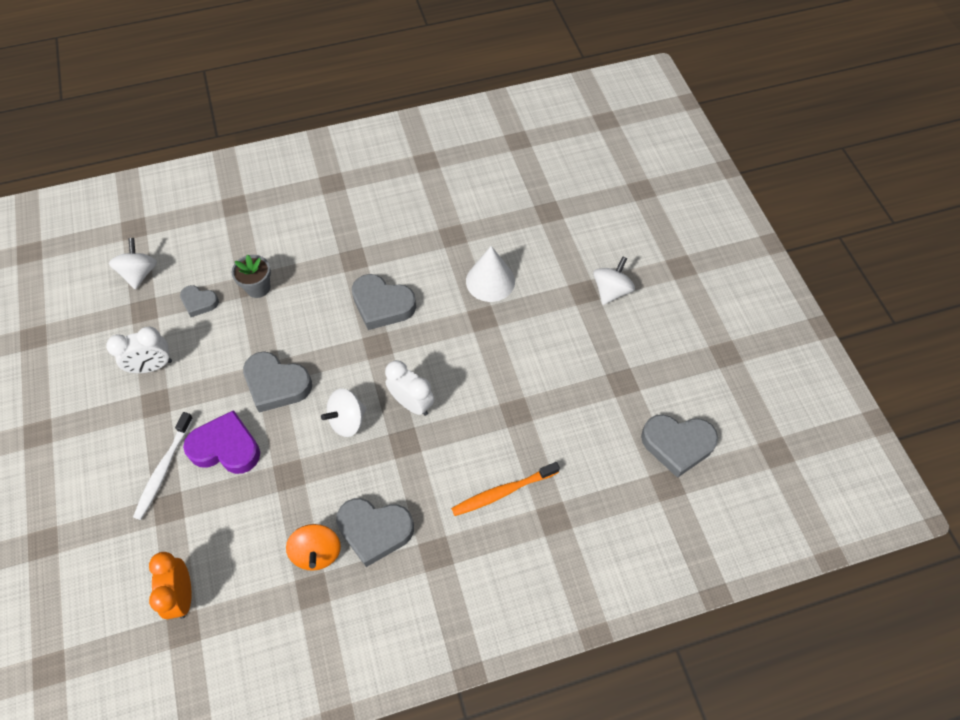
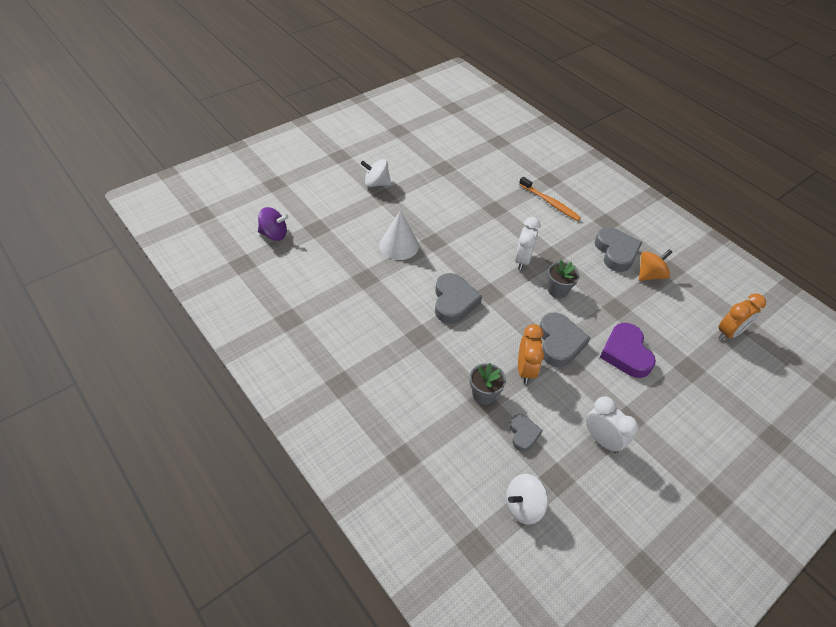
camera: 115 degrees left, 10 degrees down
(163, 469) = (669, 385): white toothbrush -> none
(263, 335) = (525, 370): none -> orange clock
(347, 420) = (557, 290): white spinning top -> grey flower pot
(552, 173) = (274, 234): none -> purple spinning top
(677, 445) = (472, 141): grey heart -> none

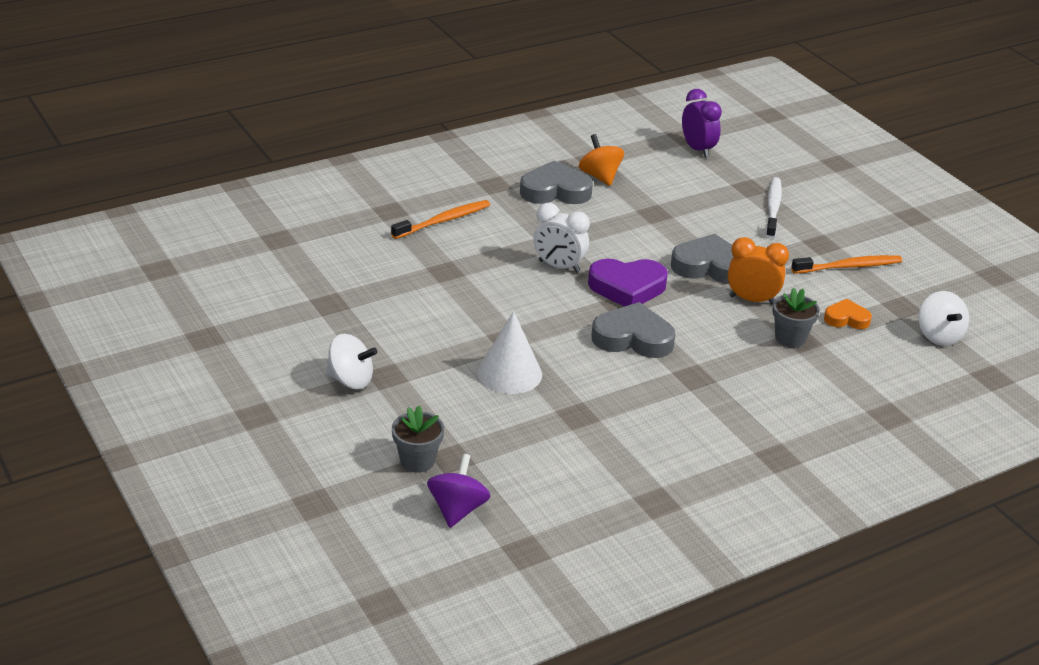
camera: 80 degrees left, 15 degrees down
(376, 183) = (350, 380): white spinning top -> white spinning top turned 90 degrees counterclockwise
(523, 434) = (846, 319): grey heart -> orange heart
(557, 290) = (619, 249): grey flower pot -> grey flower pot (417, 461)
(602, 440) = (849, 266): white clock -> orange toothbrush
(625, 353) = (727, 223): purple heart -> purple heart (627, 287)
(666, 385) = (773, 208): none -> white toothbrush
(729, 333) = (697, 149): orange clock -> purple clock

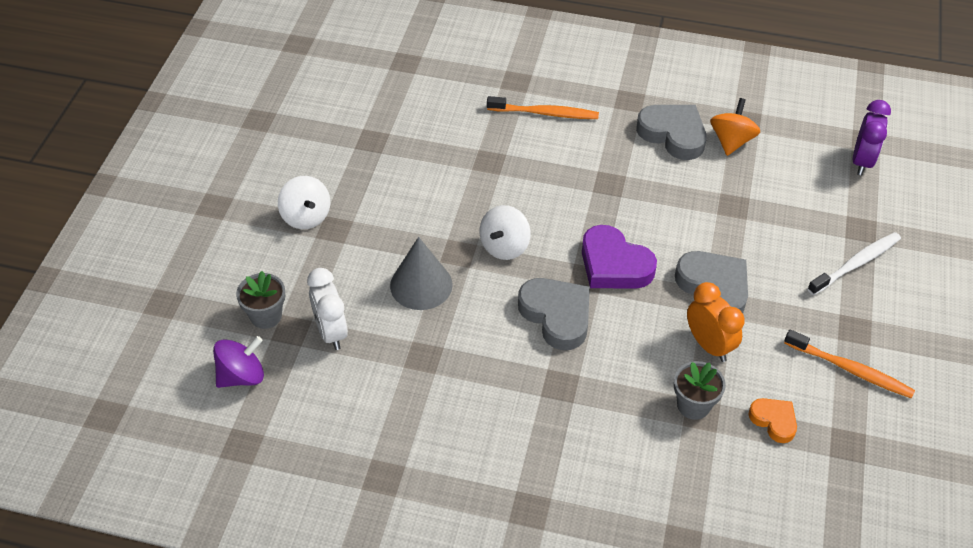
camera: 45 degrees right, 15 degrees up
(510, 373) = (421, 285): white cone -> grey cone
(559, 266) = (583, 210): white clock -> white clock (331, 332)
(938, 336) = (843, 499): white spinning top -> white spinning top (504, 246)

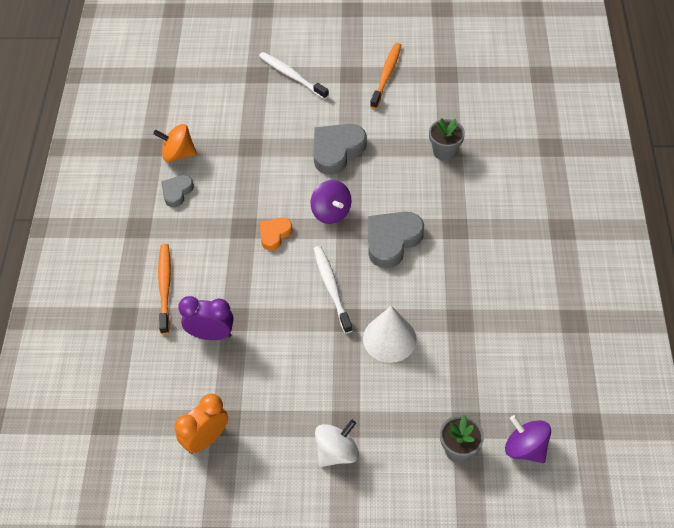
camera: 100 degrees left, 5 degrees up
(331, 332) = (458, 392): white clock -> none
(421, 285) = (389, 338): grey cone -> white cone
(504, 246) = (331, 288): white spinning top -> white toothbrush
(614, 265) = (331, 212): purple heart -> purple spinning top
(673, 134) = (177, 192): grey heart -> grey heart, size x0.57
(708, 345) = (390, 148): orange clock -> orange clock (206, 439)
(774, 421) = (441, 110): orange heart -> orange heart (274, 234)
(862, 161) = (187, 76): purple clock -> purple clock (211, 334)

